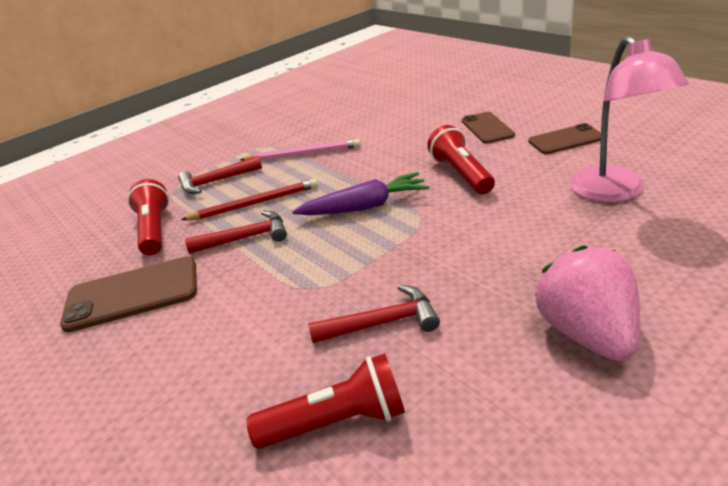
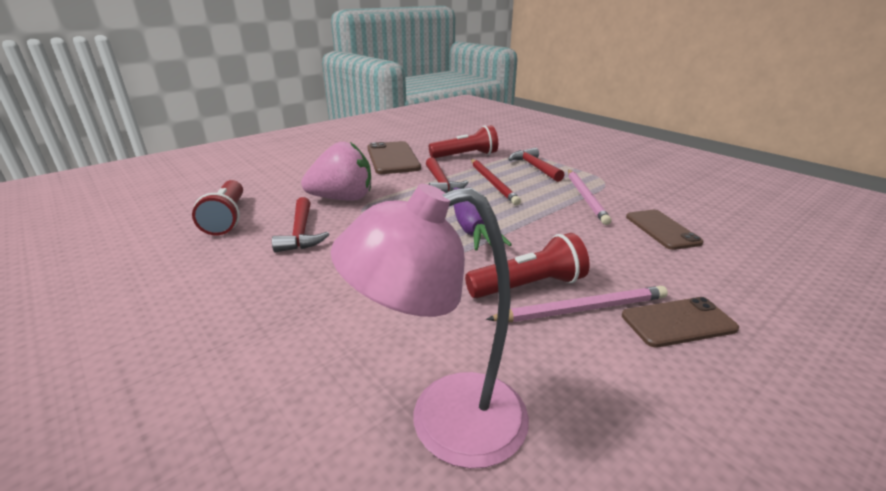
camera: 85 degrees right, 5 degrees down
(484, 155) = (582, 309): none -> pink pencil
(566, 140) = (643, 406): brown phone -> brown phone (662, 229)
(587, 333) = (203, 327): pink strawberry -> pink strawberry (343, 199)

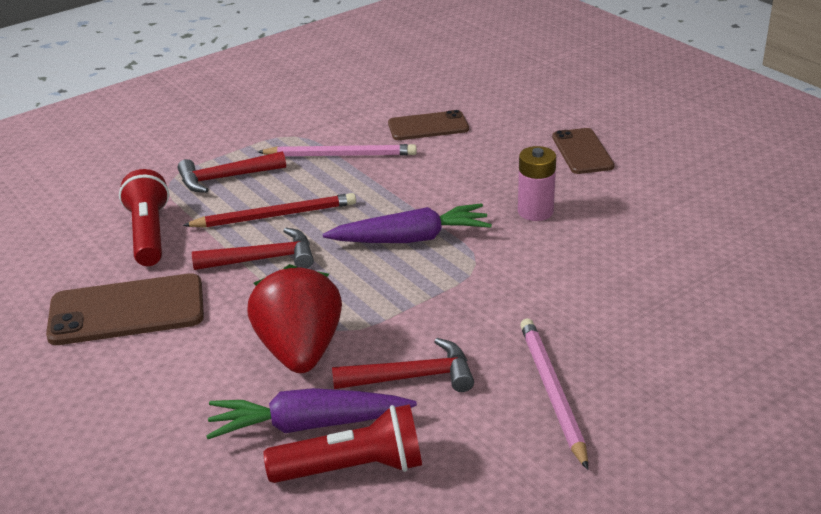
camera: 85 degrees left, 5 degrees up
(273, 205) = (308, 425): none -> purple carrot
(343, 199) = (300, 351): pink strawberry -> red strawberry
(444, 421) = (708, 261): pink lamp -> none
(529, 286) = (535, 211): red flashlight -> pink battery
(582, 309) = (569, 189): pink pencil -> pink pencil (551, 392)

